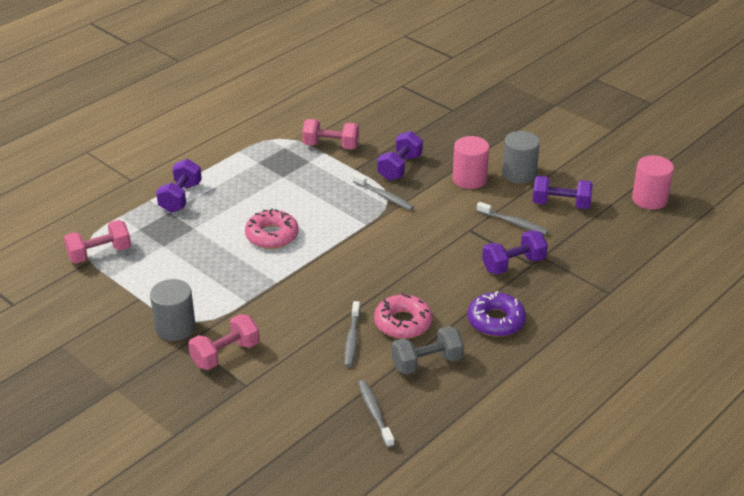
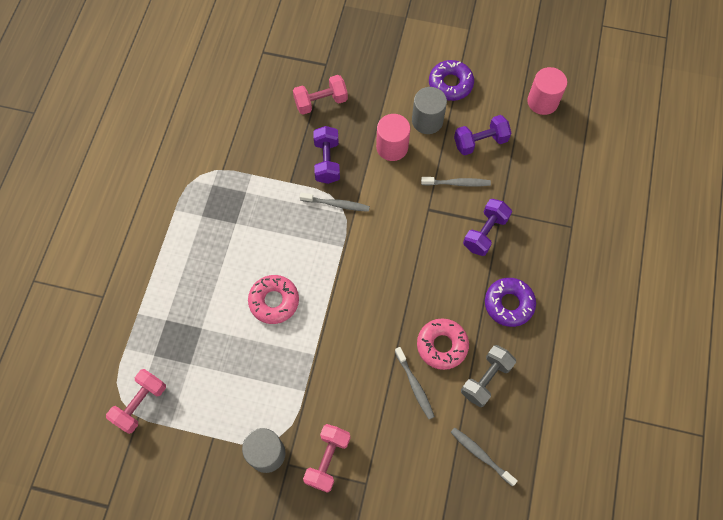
camera: 30 degrees left, 30 degrees up
(180, 197) = (163, 296): purple dumbbell -> none
(331, 146) = (251, 162): pink dumbbell -> pink dumbbell (321, 102)
(563, 158) = (450, 84): none -> purple donut

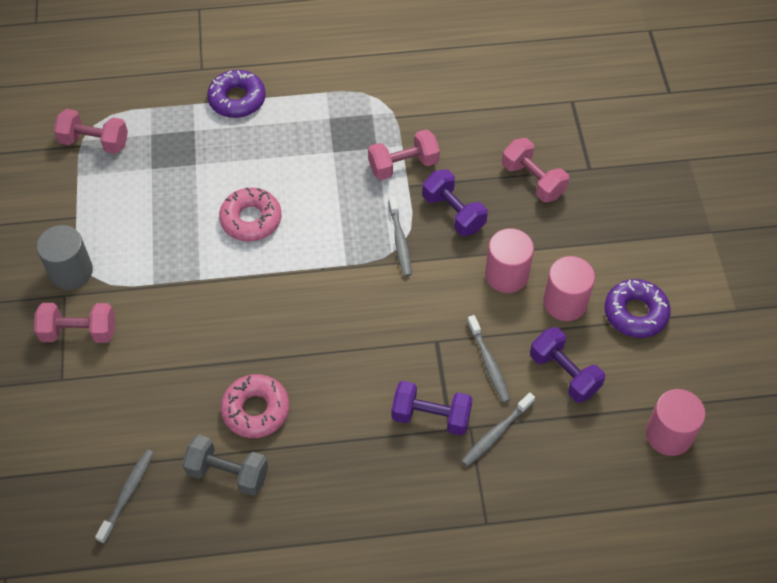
camera: 70 degrees right, 10 degrees down
(270, 179) = (403, 165): none -> pink dumbbell
(327, 161) = (453, 213): purple dumbbell -> purple dumbbell turned 75 degrees clockwise
(415, 385) = (194, 395): grey toothbrush -> grey toothbrush (496, 433)
(427, 121) = (565, 302): grey cylinder -> pink cylinder
(509, 304) = (340, 473): purple donut -> purple donut (237, 99)

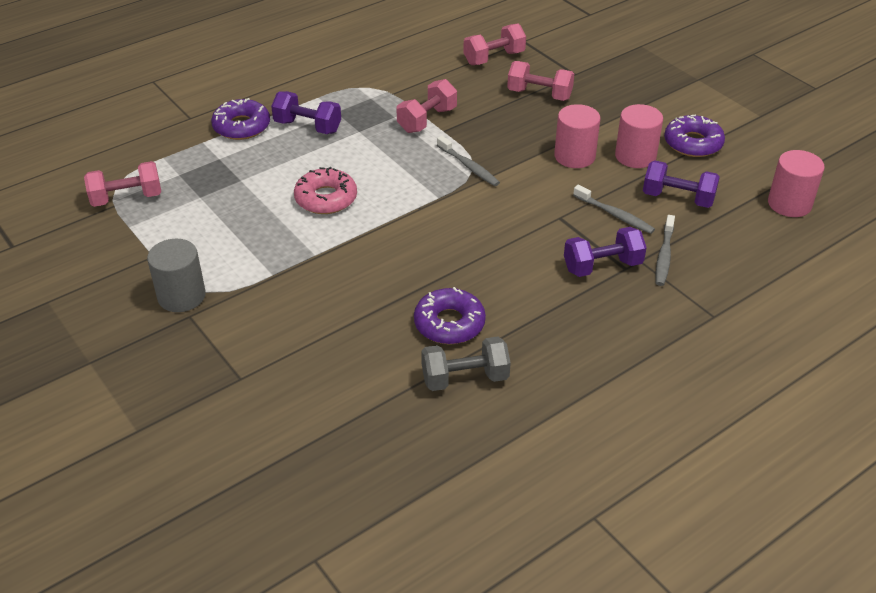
camera: 30 degrees left, 15 degrees down
(79, 332) = (228, 336): pink dumbbell -> pink dumbbell (494, 58)
(127, 494) = (383, 435): grey toothbrush -> none
(256, 410) = (449, 323): pink donut -> purple donut
(453, 213) = (496, 134): purple dumbbell -> purple dumbbell (307, 127)

